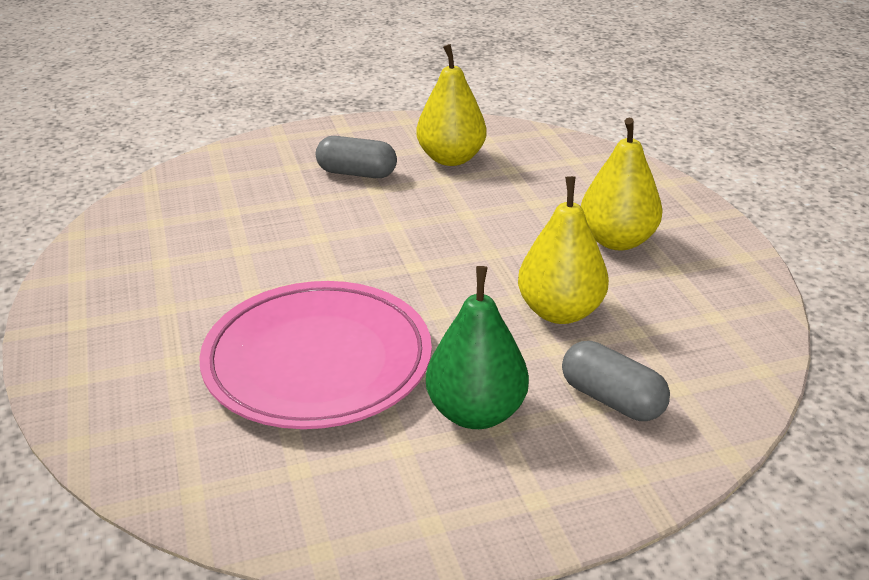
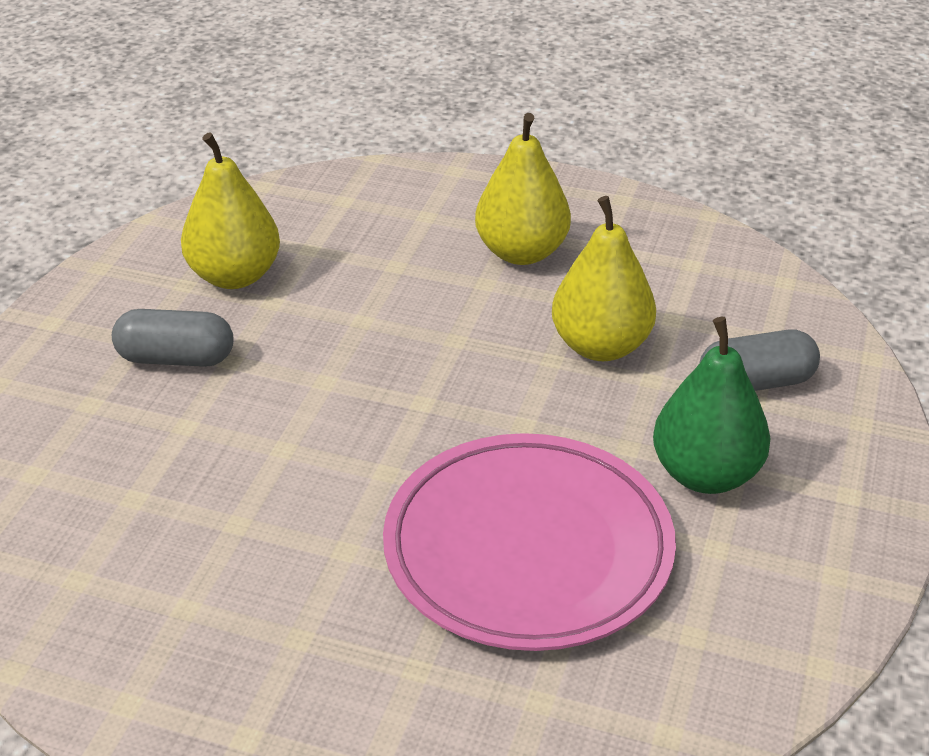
camera: 55 degrees left, 5 degrees up
(357, 173) = (176, 358): grey capsule -> grey capsule turned 45 degrees clockwise

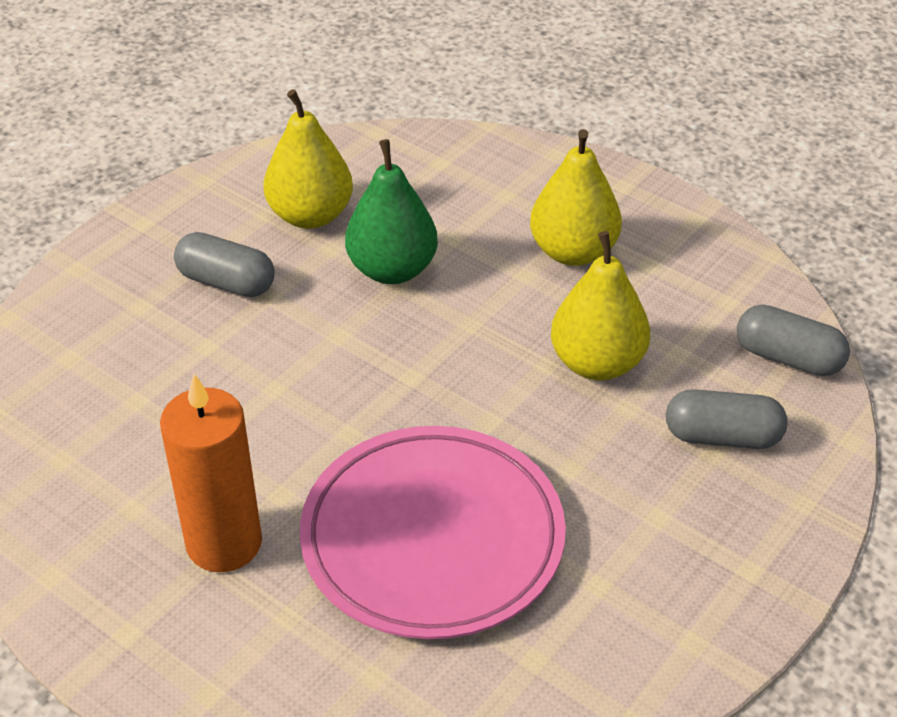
camera: 20 degrees right, 5 degrees up
(308, 614) = (224, 543): none -> orange candle
(706, 474) = (626, 513): green pear -> green pear (392, 270)
(775, 300) = (788, 358): none -> grey capsule

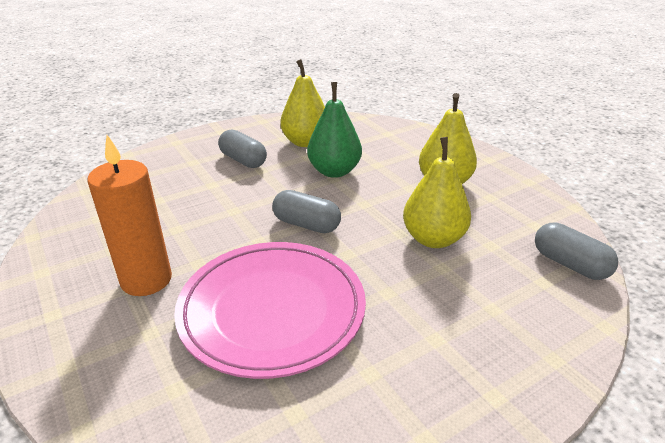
camera: 20 degrees right, 10 degrees down
(722, 437) = (504, 300): grey capsule -> grey capsule (306, 224)

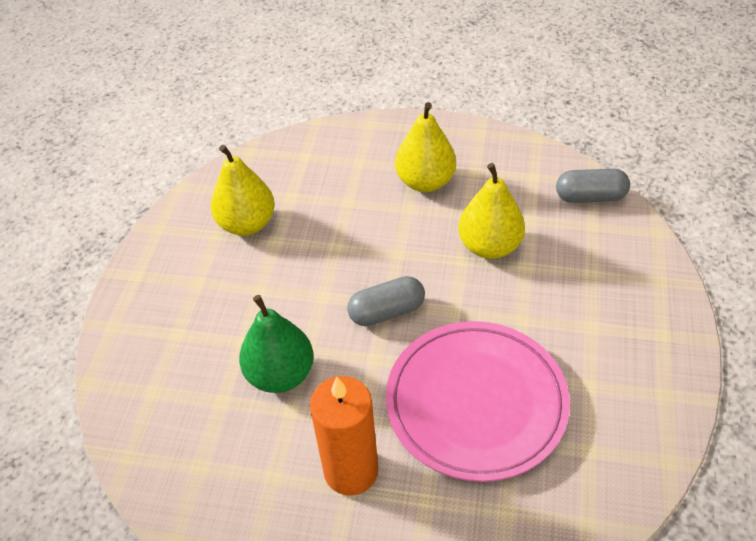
camera: 45 degrees left, 15 degrees up
(243, 160) = (224, 292): grey capsule -> none
(334, 171) = (325, 238): green pear -> green pear (280, 374)

